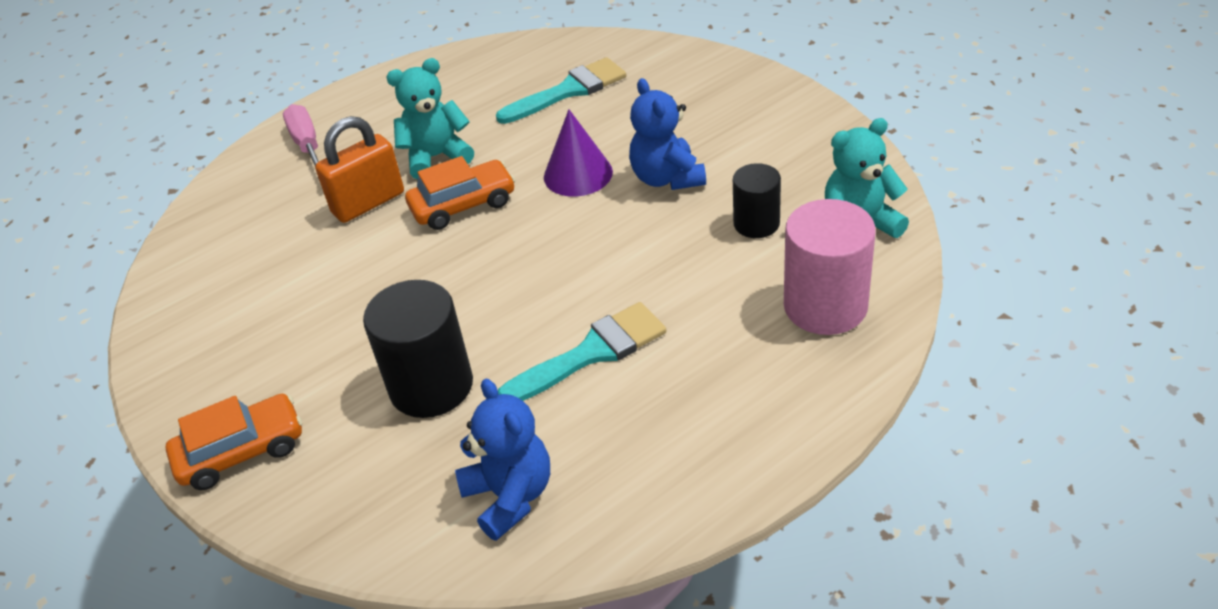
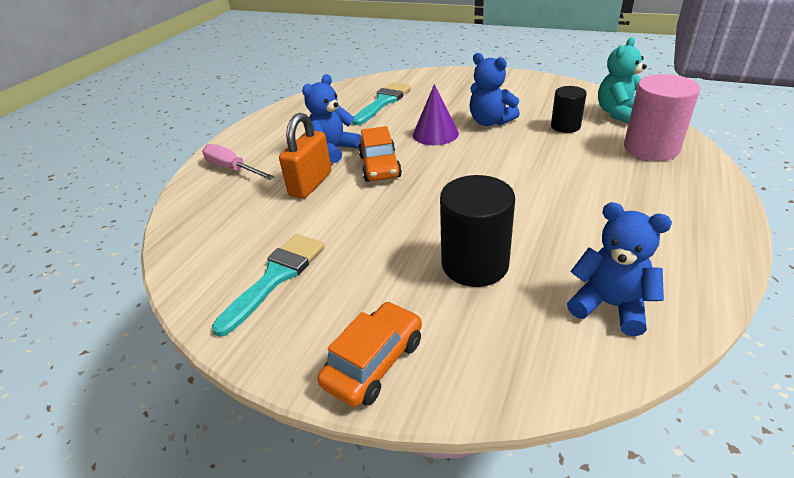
camera: 30 degrees left, 5 degrees down
(436, 157) = (333, 150): turquoise teddy bear -> blue teddy bear
(463, 205) = (380, 166): orange car -> orange car turned 135 degrees clockwise
(591, 353) = (556, 210): turquoise brush -> turquoise brush (275, 277)

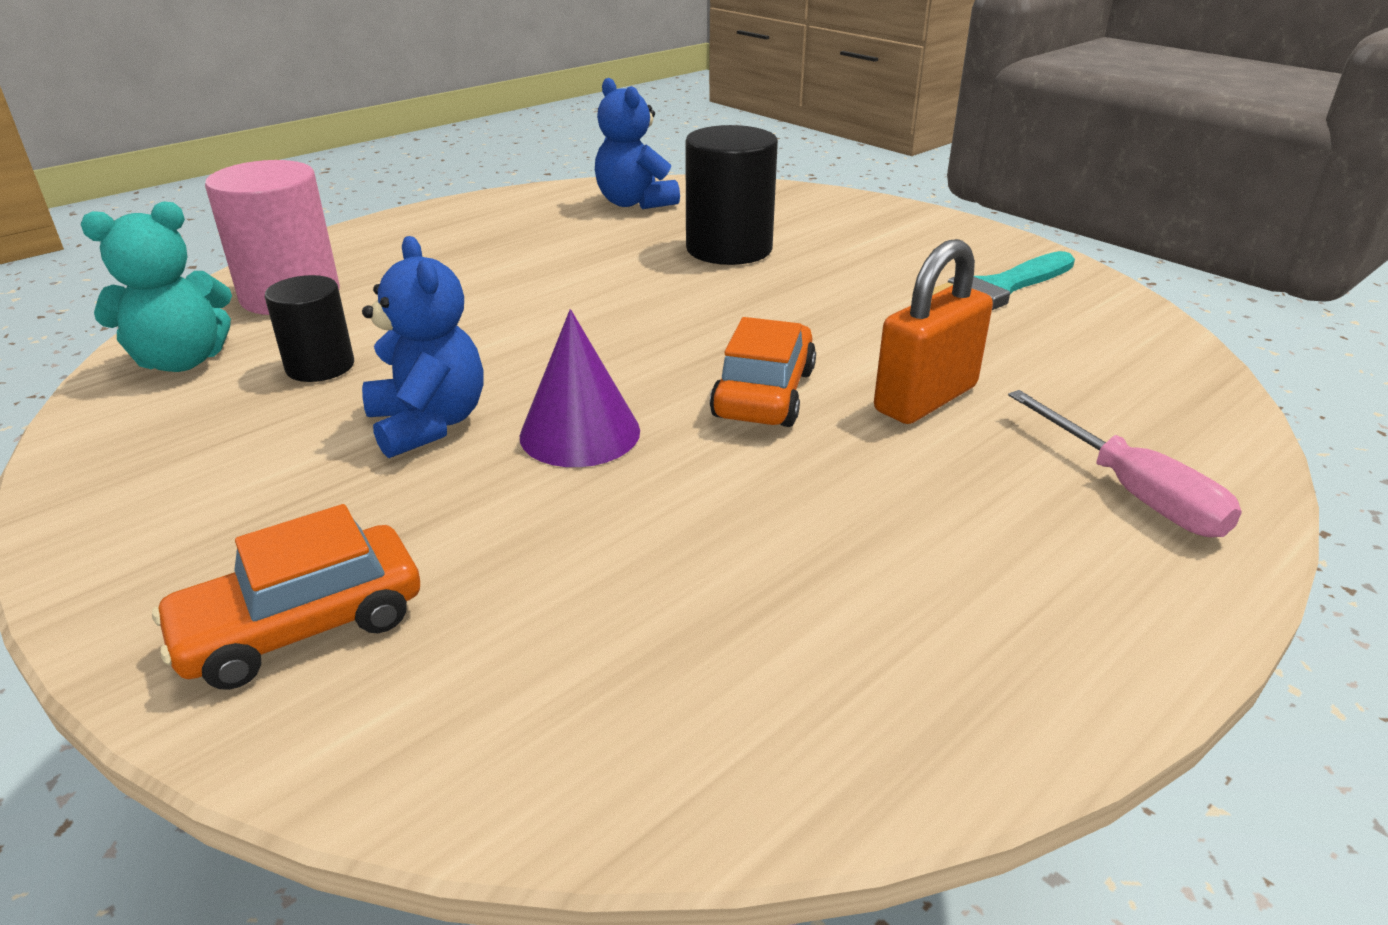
camera: 160 degrees left, 5 degrees down
(333, 150) = (850, 466): blue teddy bear -> none
(374, 362) = (889, 218): orange car -> orange car (301, 626)
(383, 102) = (605, 608): turquoise brush -> none

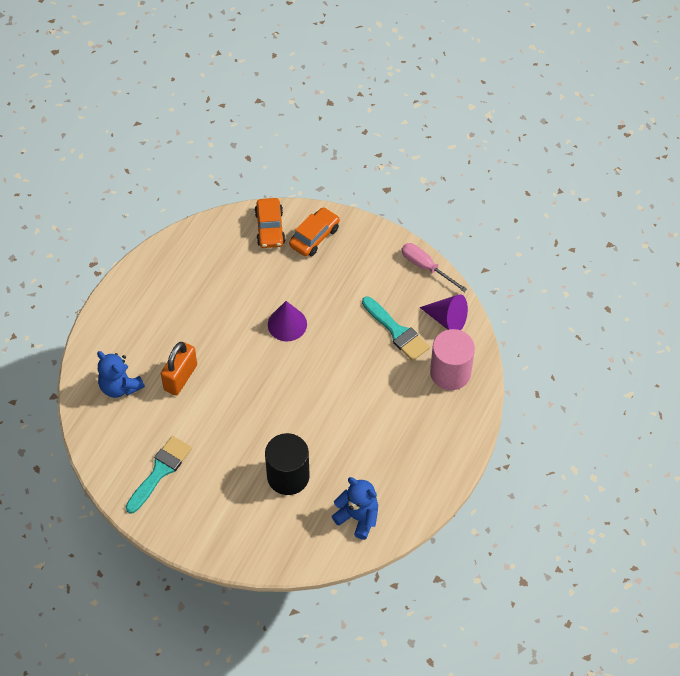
camera: 160 degrees right, 25 degrees up
(182, 361) = (447, 319): turquoise teddy bear -> purple cone
(320, 366) = (397, 331): black cylinder -> turquoise brush
(429, 424) = (337, 313): blue teddy bear -> blue teddy bear (120, 386)
(764, 393) = (236, 363): orange car -> orange car (270, 228)
(1132, 492) = (115, 347): pink screwdriver -> pink screwdriver (426, 267)

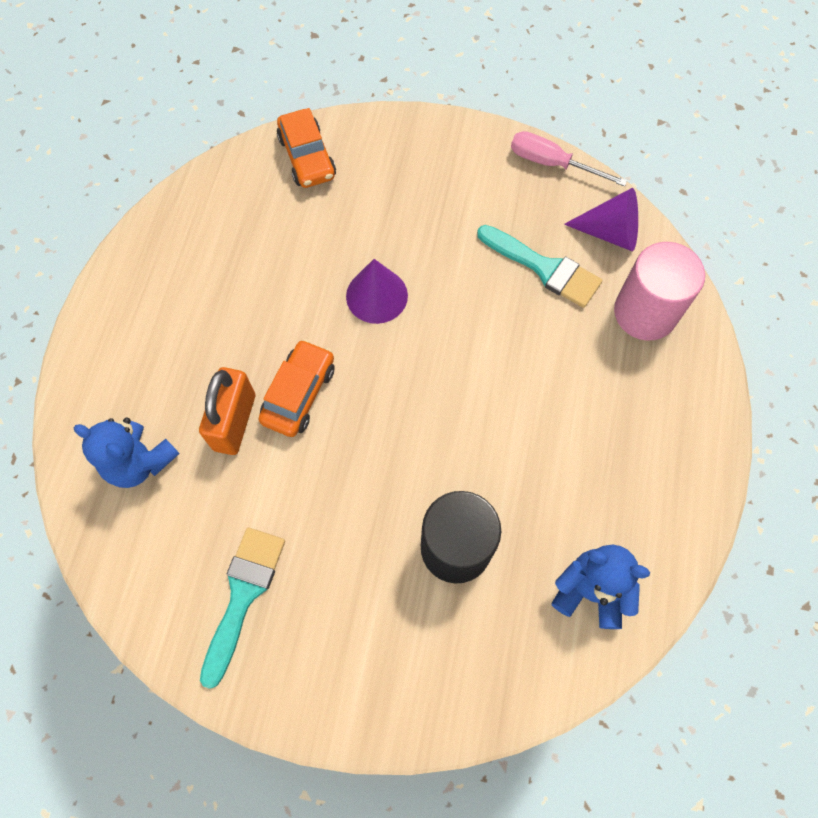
camera: 15 degrees left, 10 degrees up
(314, 237) = (376, 155): orange car -> orange car (299, 394)

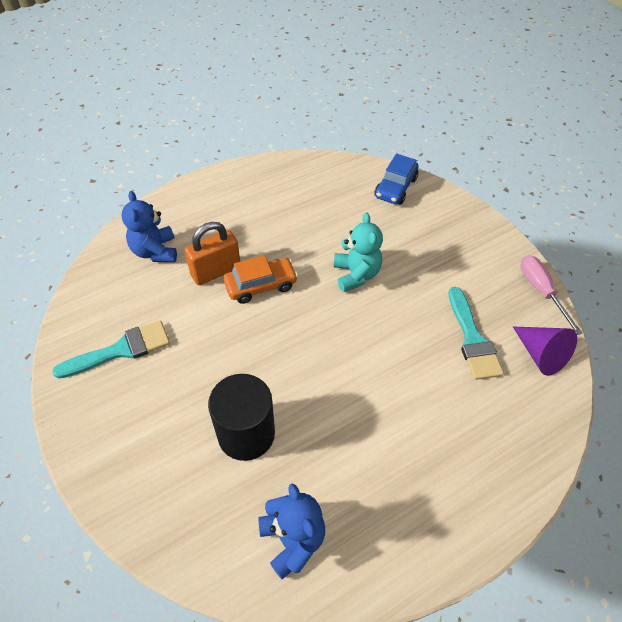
camera: 45 degrees right, 15 degrees down
(307, 157) = (395, 188): orange car -> blue car
(376, 295) = (356, 274): purple cone -> turquoise teddy bear
(645, 312) = (515, 417): pink cylinder -> none

